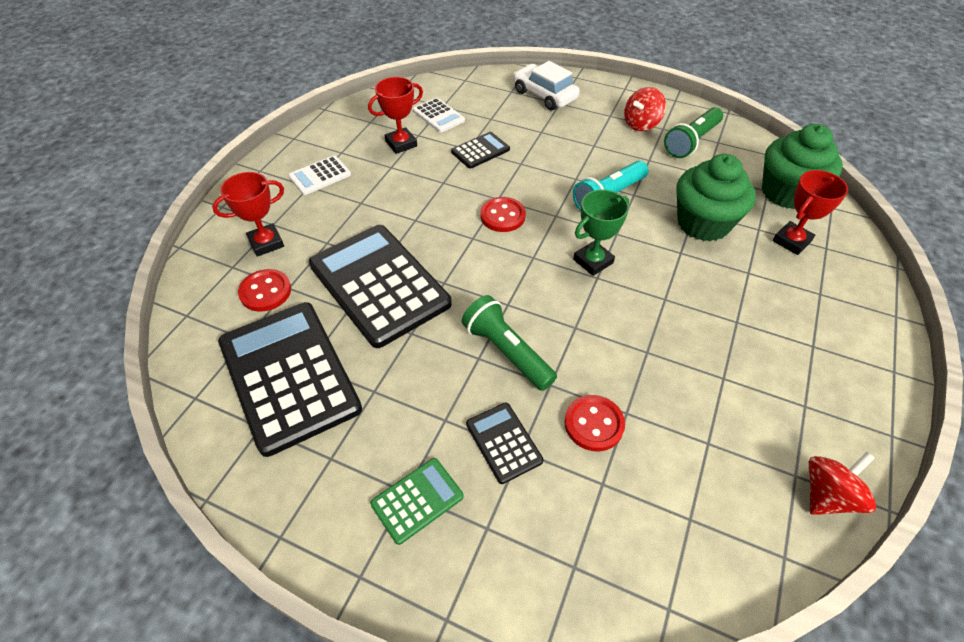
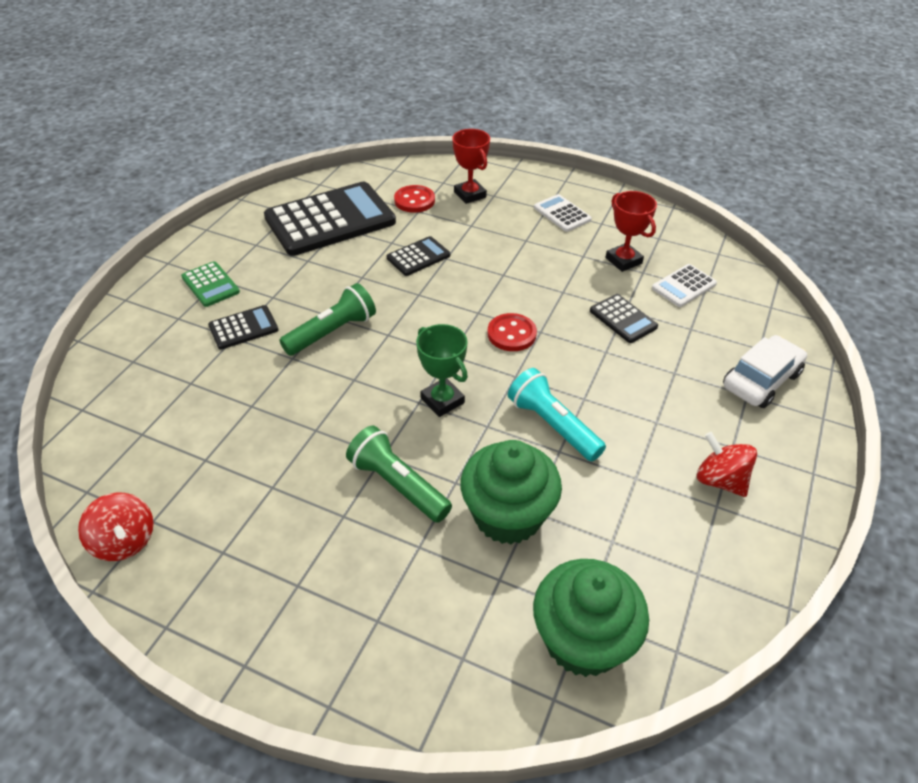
camera: 90 degrees right, 5 degrees down
(379, 284) = (418, 257): black calculator -> black calculator, size x0.46
(593, 424) = (245, 382): red button -> none
(691, 142) = (690, 536): green flashlight -> green flashlight (398, 484)
(791, 241) = (475, 614): red trophy -> none

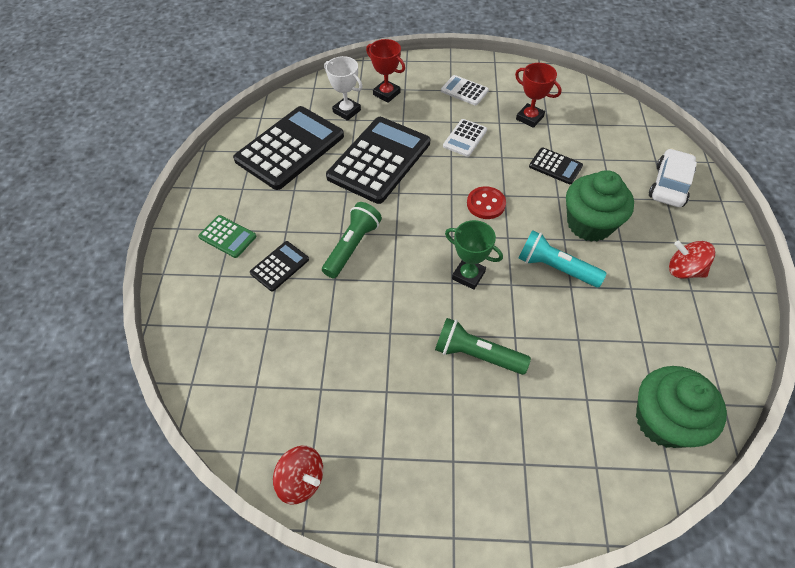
camera: 20 degrees left, 10 degrees up
(414, 200) = (347, 111): red button -> white trophy
(418, 257) = (379, 160): black calculator -> black calculator, size x2.17
(507, 515) = (565, 349): green cupcake -> green cupcake (589, 224)
(684, 286) = (581, 126): white calculator -> white calculator (465, 138)

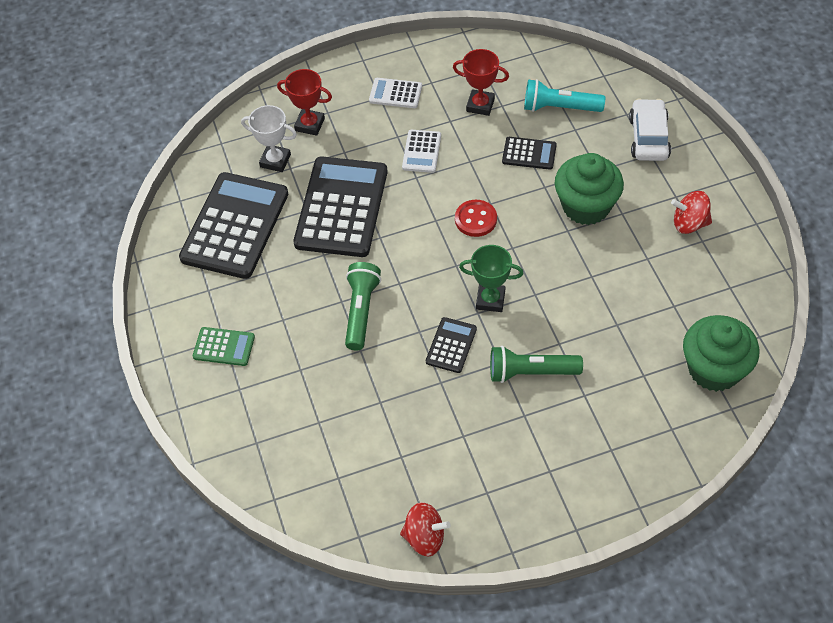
camera: 20 degrees left, 0 degrees up
(279, 266) = (297, 357): black calculator -> black calculator (451, 345)
(555, 267) = (570, 263): turquoise flashlight -> turquoise flashlight (559, 107)

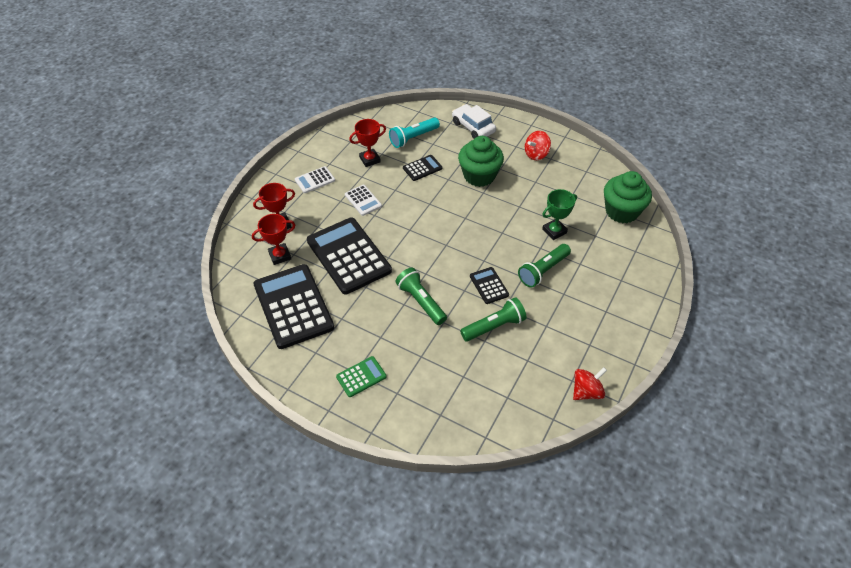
camera: 45 degrees left, 5 degrees down
(275, 161) = (280, 256): white trophy -> red trophy
(407, 394) = (494, 326): none -> green flashlight
(475, 219) = (430, 216): red button -> none
(490, 300) = (483, 250): green trophy -> green trophy (554, 231)

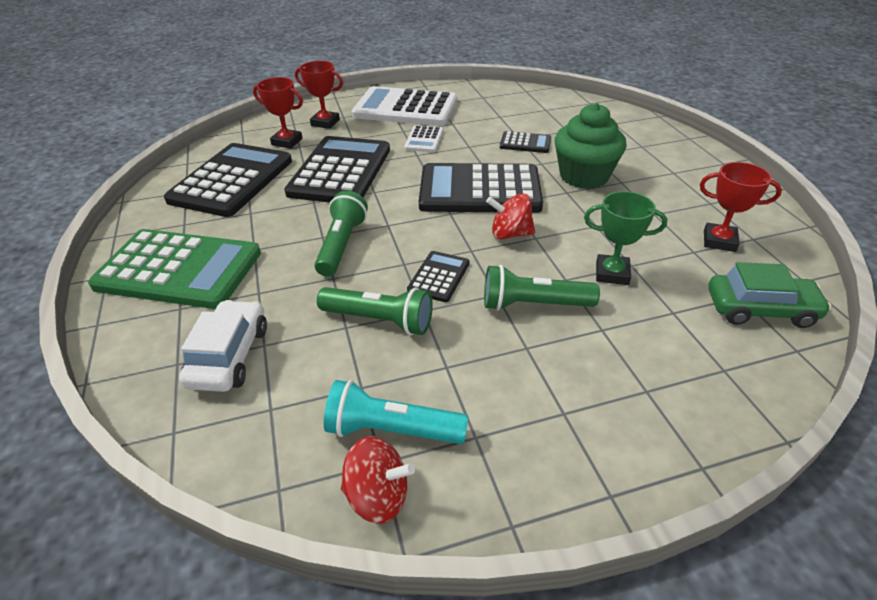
camera: 45 degrees right, 10 degrees down
(315, 180) = (405, 108): white calculator -> white calculator, size x2.17
(361, 377) = (179, 270): green calculator -> green calculator, size x2.17
(370, 159) = (480, 115): red trophy -> red trophy (719, 241)
(413, 138) = (552, 118): turquoise flashlight -> turquoise flashlight (391, 430)
(441, 219) = (479, 190): none -> black calculator
(473, 127) = (638, 136): white car -> white car (229, 356)
(536, 154) = (693, 190): red spinning top -> red spinning top (510, 234)
(621, 211) = (760, 309): green cupcake -> green car

